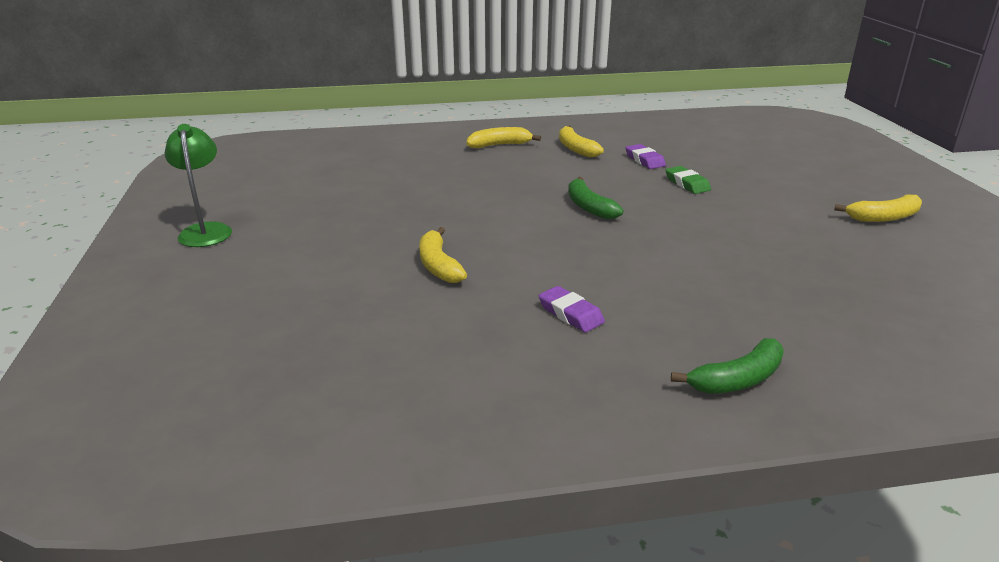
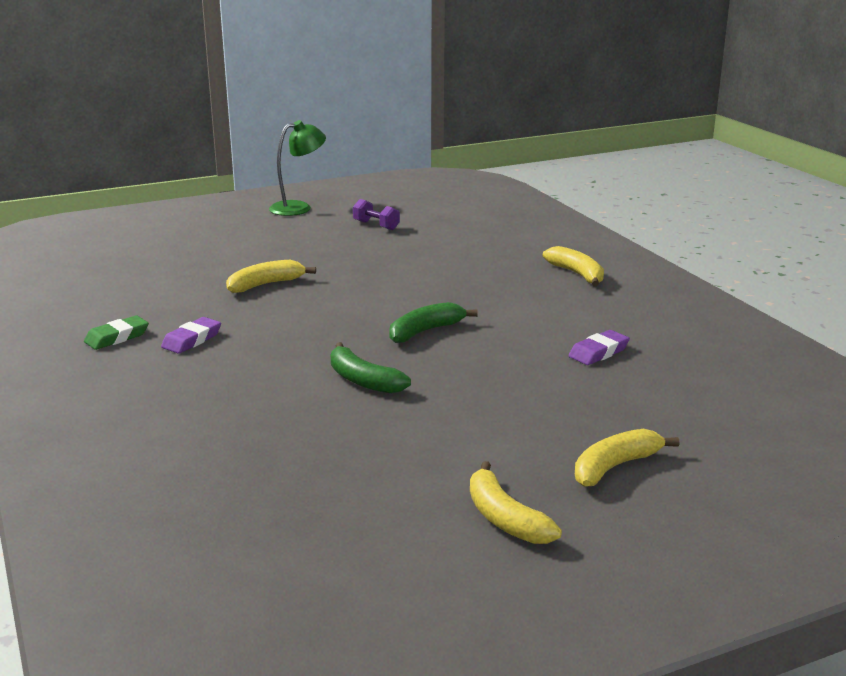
camera: 75 degrees right, 5 degrees down
(312, 199) = (376, 225): none -> purple dumbbell
(576, 149) = (603, 312): yellow banana -> yellow banana (615, 467)
(687, 184) = (534, 380): green eraser -> green eraser (117, 337)
(737, 379) = (90, 410): green banana -> green banana (363, 380)

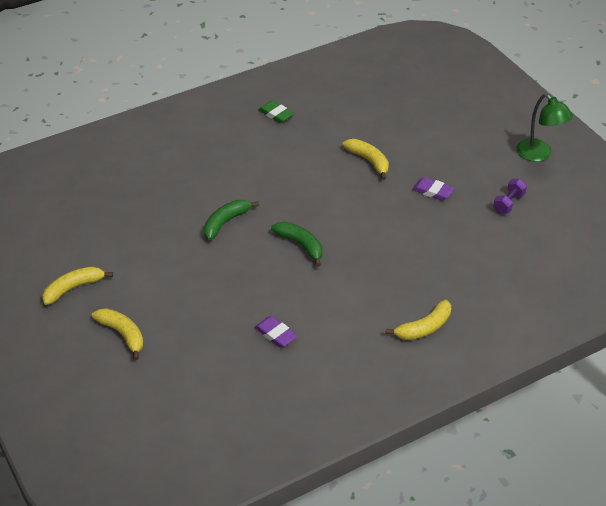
camera: 85 degrees right, 20 degrees up
(192, 340) = (275, 144): purple eraser -> purple eraser (432, 191)

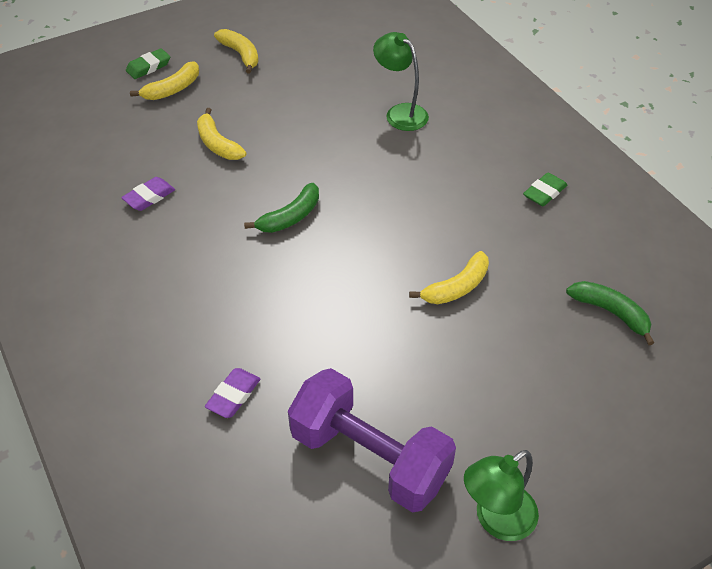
camera: 90 degrees right, 5 degrees up
(82, 357) = (148, 67): none -> green eraser
(177, 183) = (400, 113): none -> green lamp
(225, 222) = (332, 153): green banana -> green banana (610, 312)
(424, 327) = (131, 332): yellow banana -> yellow banana (218, 144)
(432, 191) = (394, 358): purple eraser -> purple eraser (233, 395)
(508, 203) = (369, 457): purple dumbbell -> purple dumbbell, size x2.42

